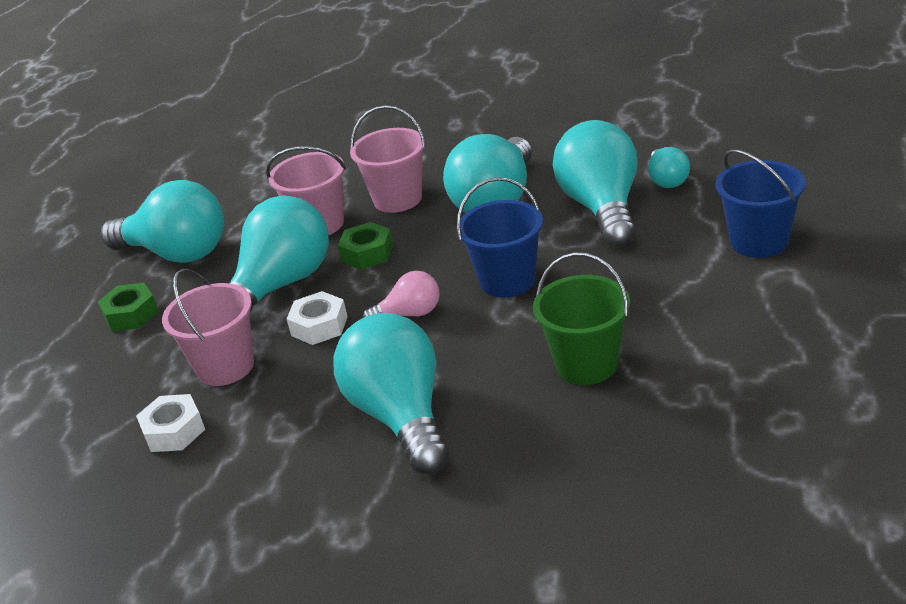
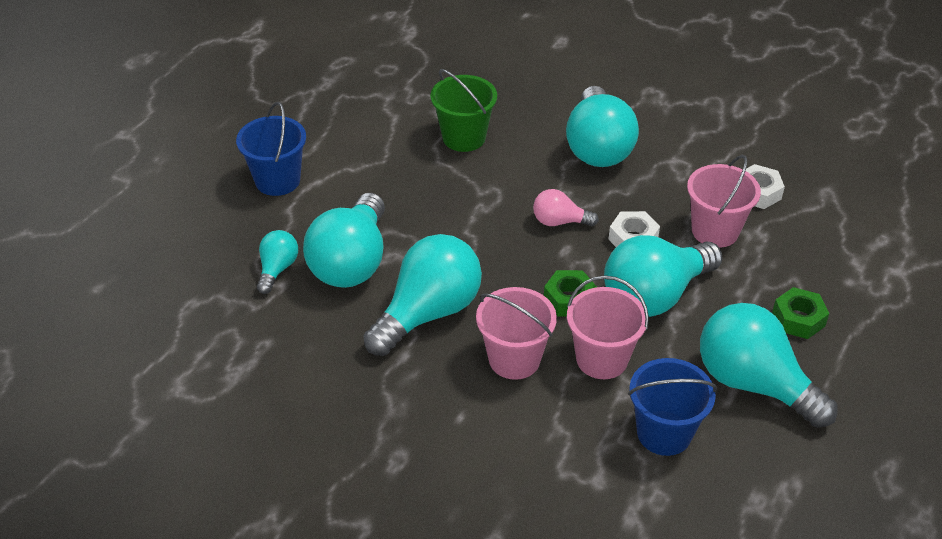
camera: 165 degrees left, 10 degrees up
(507, 280) = (472, 221): blue bucket -> blue bucket (664, 433)

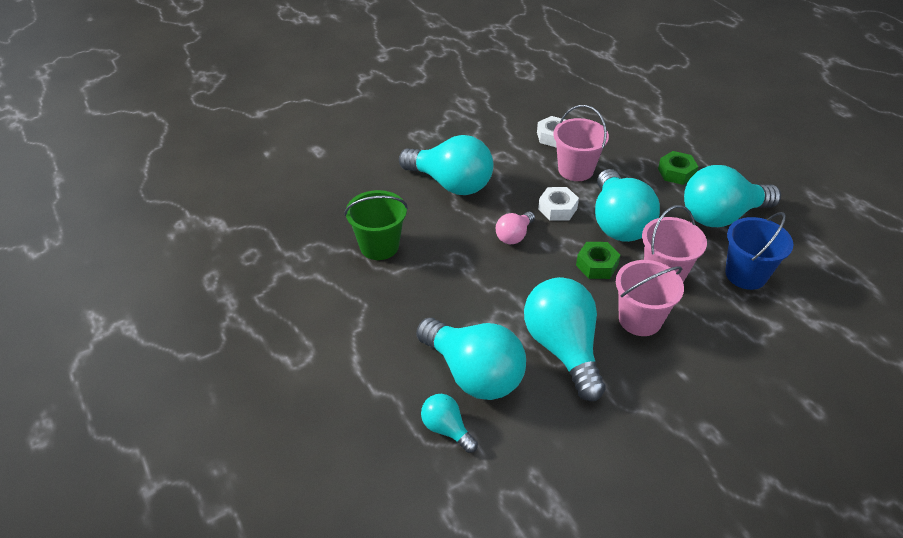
camera: 60 degrees left, 0 degrees up
(277, 180) = (330, 385): blue bucket -> none

